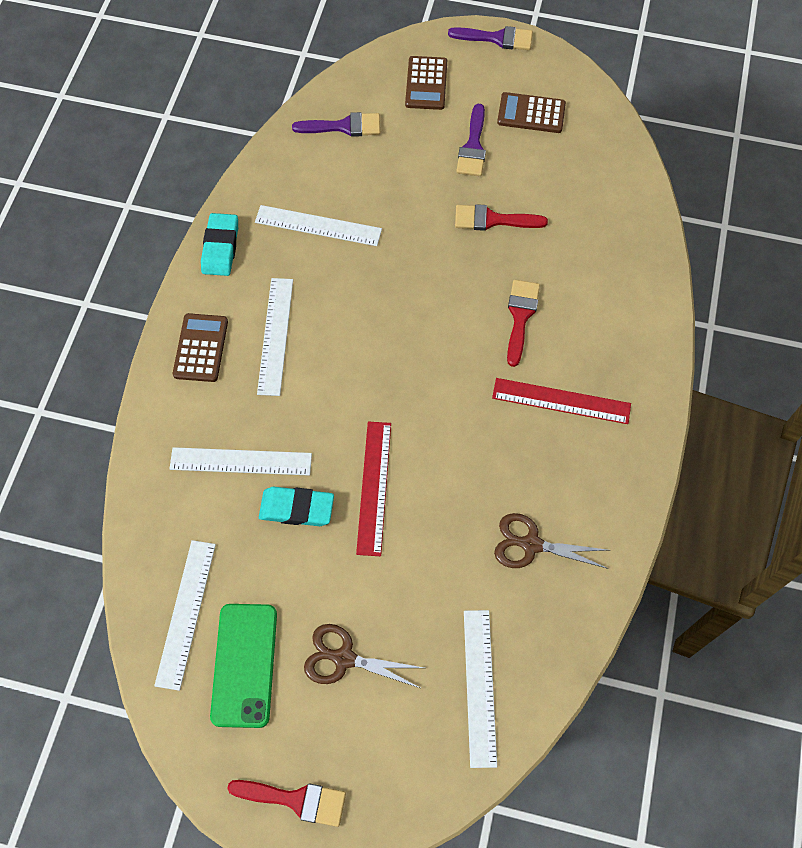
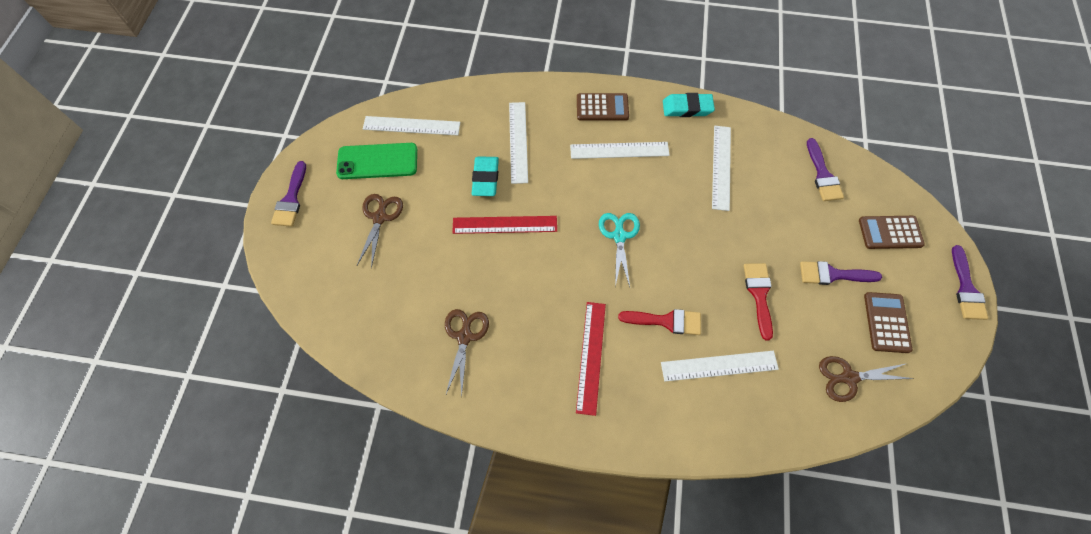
camera: 85 degrees right, 0 degrees up
(296, 799) = (291, 199): red brush -> purple brush
(404, 351) = (619, 236): none -> turquoise scissors
(479, 686) = (357, 304): white ruler -> white ruler (719, 365)
(590, 160) = (849, 377): none -> brown scissors

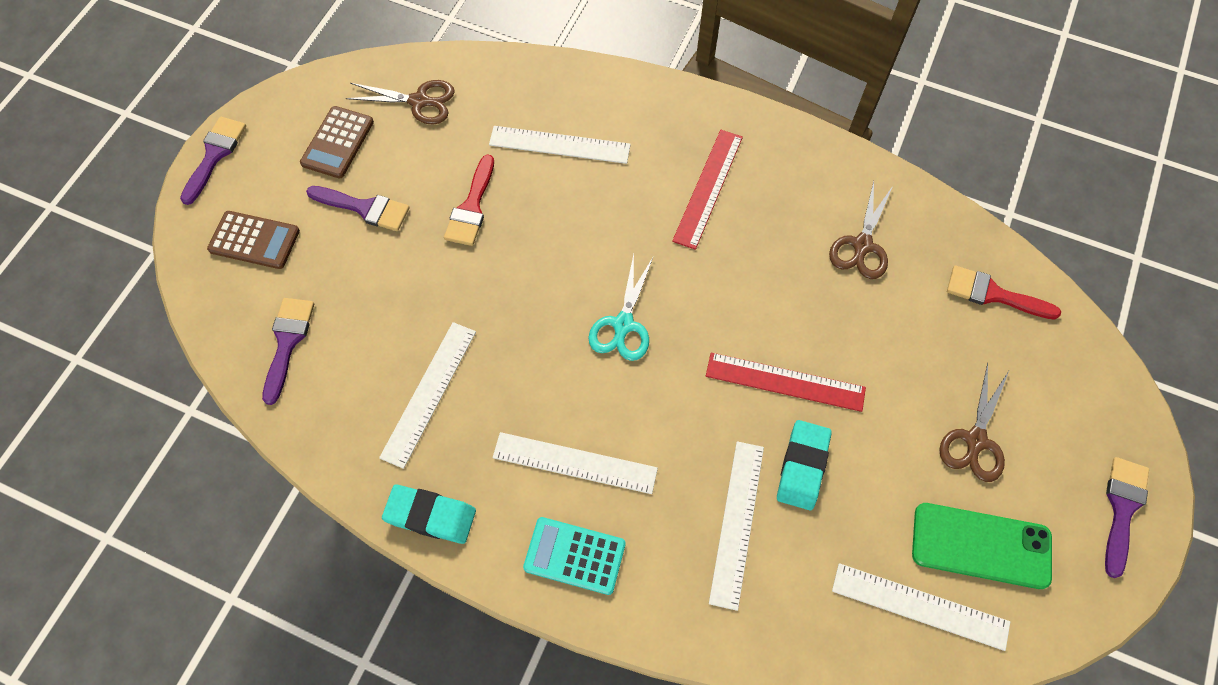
camera: 165 degrees left, 0 degrees up
(602, 107) = (574, 556): brown calculator -> turquoise calculator
(666, 321) = (601, 204): red brush -> red brush (993, 294)

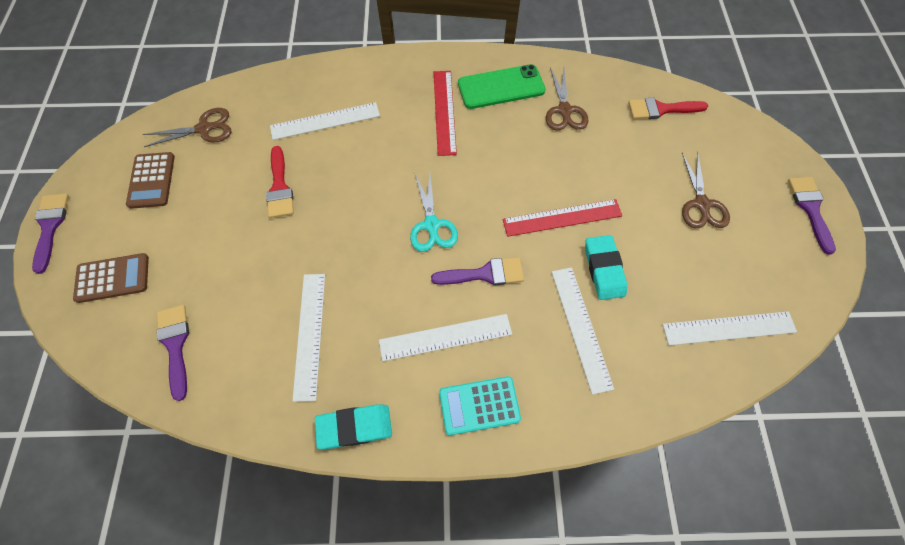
camera: 25 degrees left, 0 degrees up
(365, 208) = (195, 219): purple brush -> purple brush (485, 274)
(981, 545) = (743, 270): green phone -> green phone (501, 87)

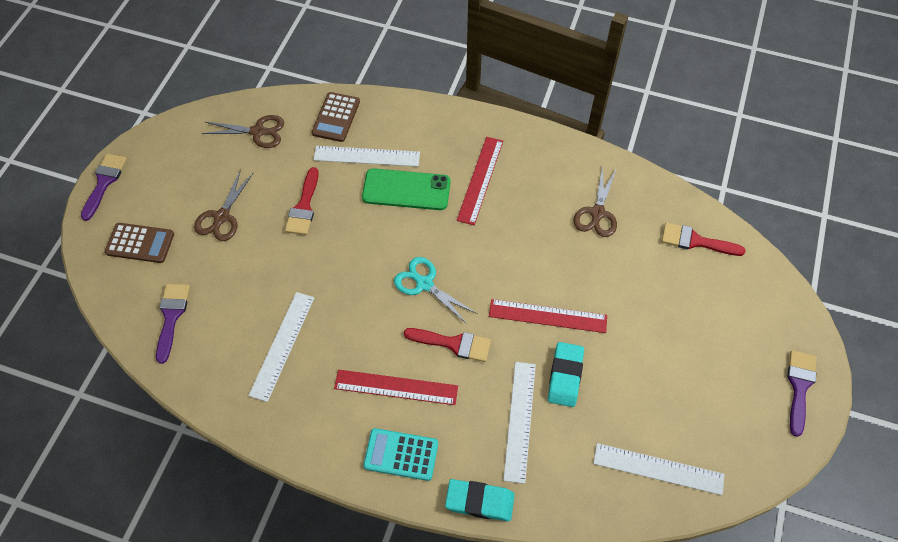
camera: 20 degrees right, 5 degrees down
(151, 180) = (198, 166): brown calculator -> brown calculator (336, 117)
(354, 427) = (290, 434): turquoise eraser -> turquoise eraser (479, 501)
(432, 225) = (424, 284): turquoise scissors -> turquoise scissors turned 120 degrees clockwise
(445, 337) = (396, 387): white ruler -> red ruler
(485, 274) = (454, 344): purple brush -> red brush
(501, 87) = (545, 171): green phone -> green phone (406, 190)
(701, 204) = (690, 347): brown scissors -> brown scissors (222, 217)

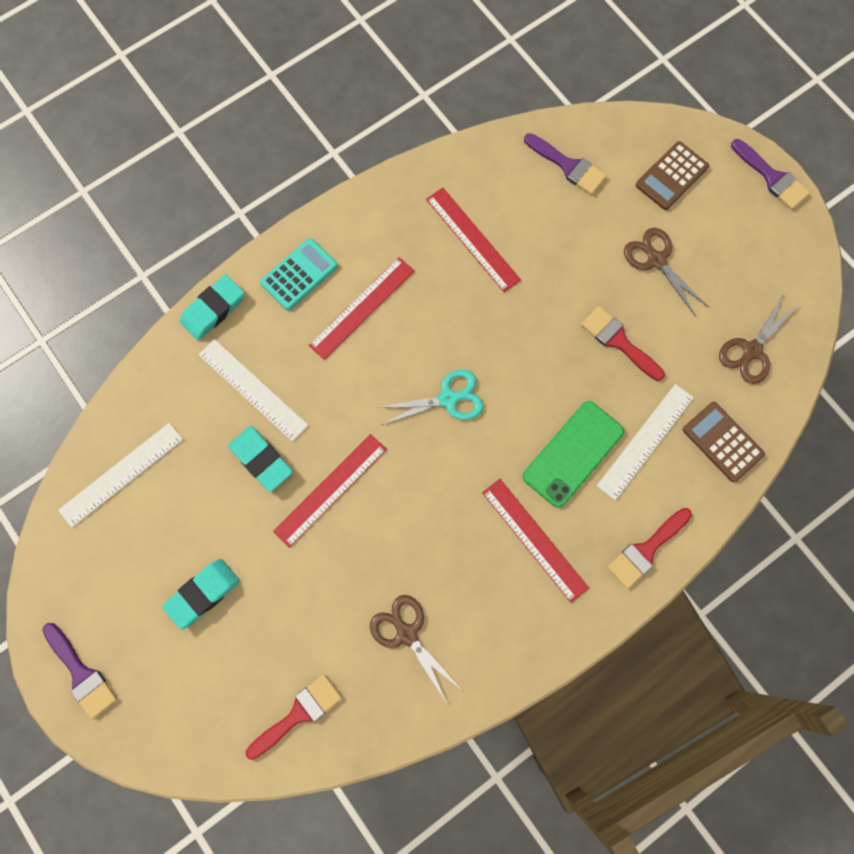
camera: 125 degrees right, 15 degrees up
(282, 345) = (473, 239): white ruler -> red ruler
(454, 344) = (366, 384): red brush -> red brush (646, 550)
(682, 348) = (203, 593): none -> turquoise eraser

